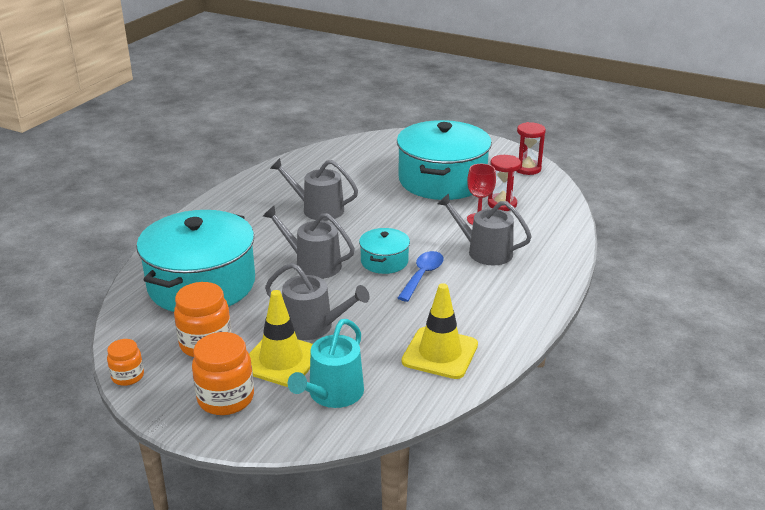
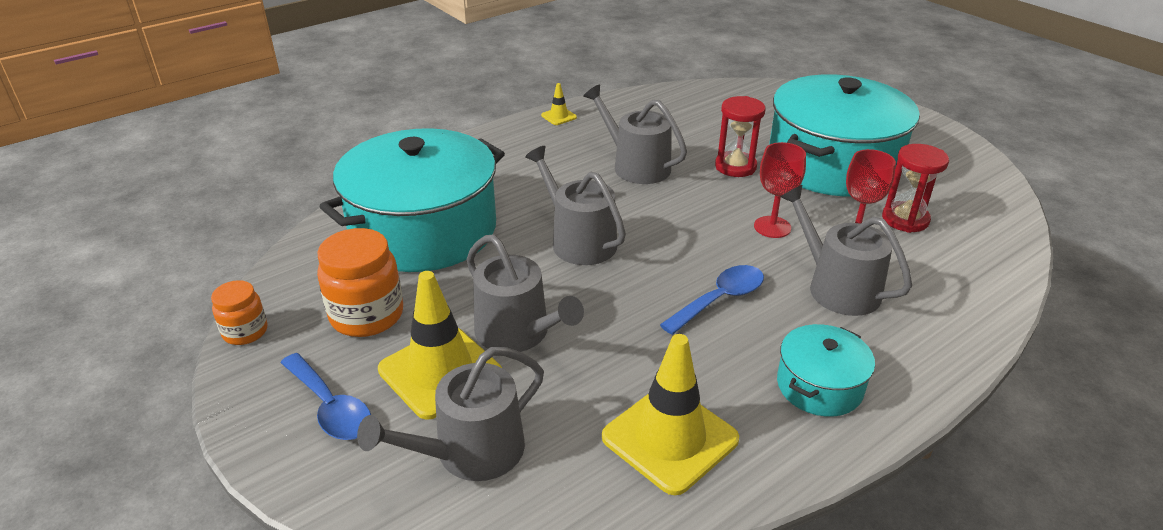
camera: 25 degrees right, 5 degrees up
(226, 398) = (330, 407): orange jar -> blue spoon
(240, 188) = (559, 116): none -> yellow traffic cone
(332, 394) = (470, 452): turquoise watering can -> grey watering can
(384, 261) = (678, 262): turquoise pot -> turquoise pot (819, 386)
(428, 227) = (772, 227): none -> red goblet
(527, 169) = (974, 175): red hourglass -> red hourglass (735, 167)

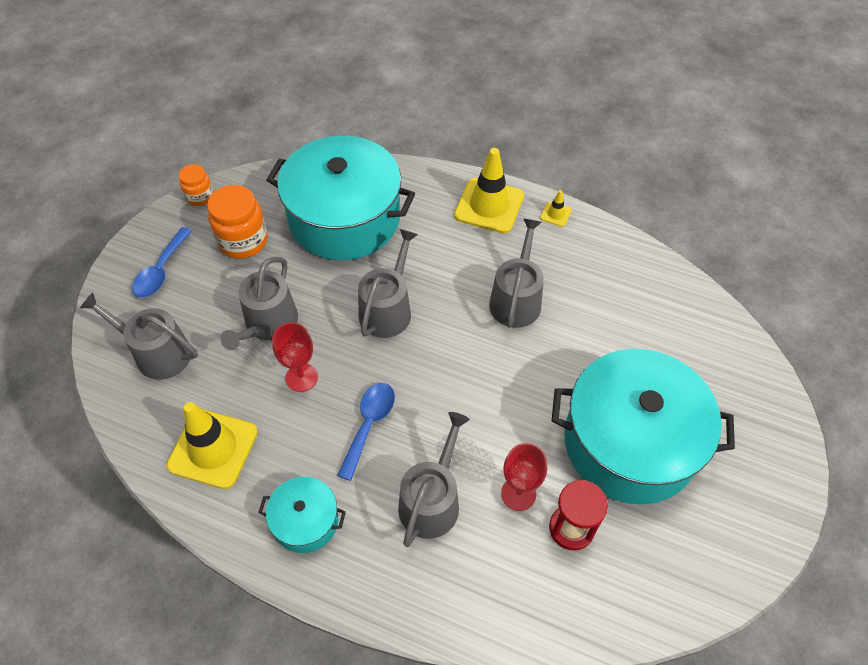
camera: 60 degrees right, 20 degrees up
(440, 372) = (213, 304): yellow traffic cone -> yellow traffic cone (489, 206)
(719, 300) = (369, 425): blue spoon -> blue spoon turned 90 degrees counterclockwise
(735, 167) = (567, 369): red hourglass -> none
(772, 227) = (489, 428): red goblet -> red goblet (301, 377)

